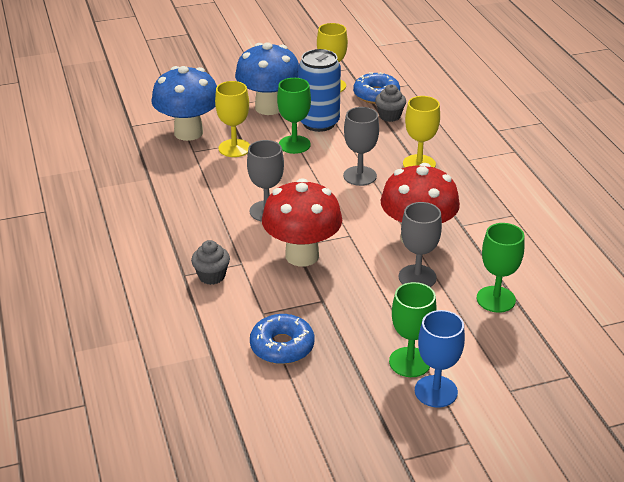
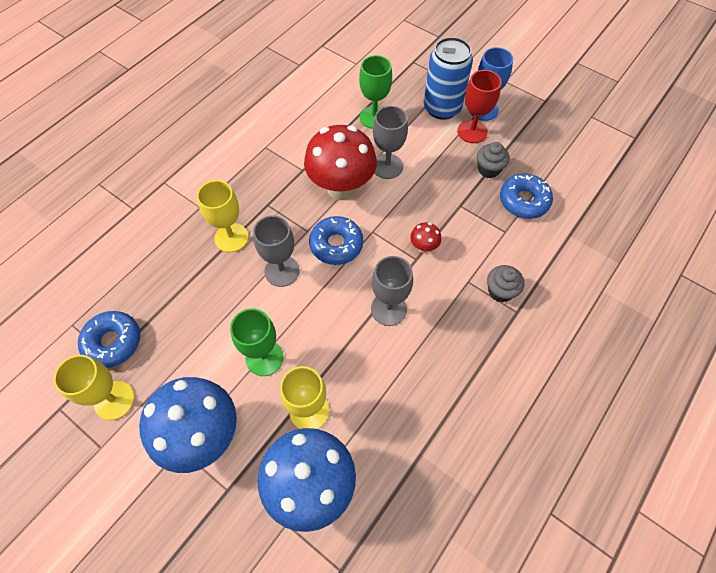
camera: 125 degrees left, 25 degrees up
(302, 255) = (423, 247): red mushroom -> red mushroom, size x0.42
(319, 123) = (207, 362): blue can -> blue can (442, 108)
(356, 211) = (336, 245): none -> blue donut
(389, 116) = (154, 305): grey cupcake -> grey cupcake (488, 169)
(409, 362) = (472, 131): green goblet -> red goblet

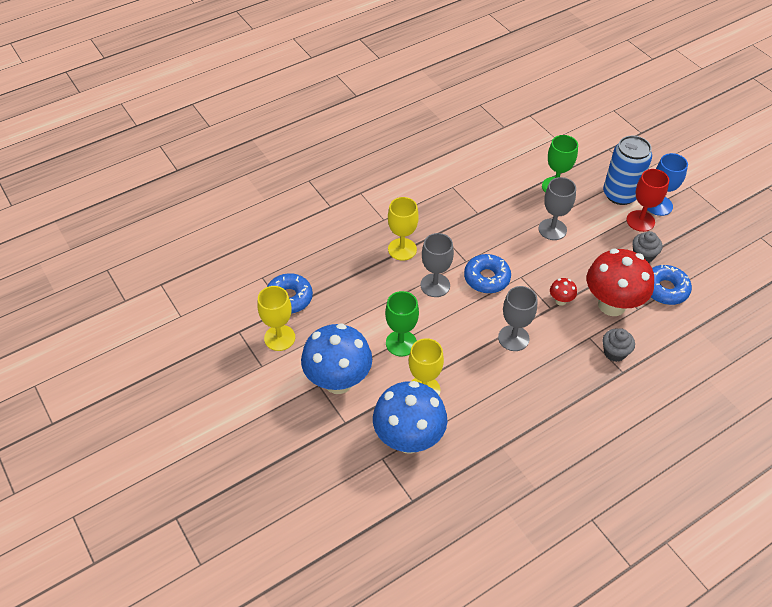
camera: 20 degrees right, 10 degrees down
(341, 188) = (506, 236): red mushroom -> red mushroom (612, 305)

